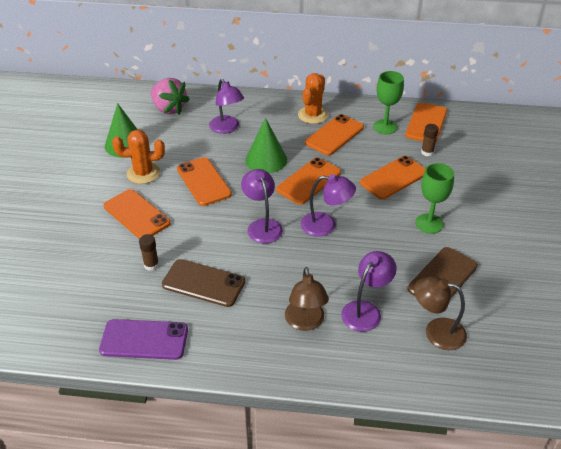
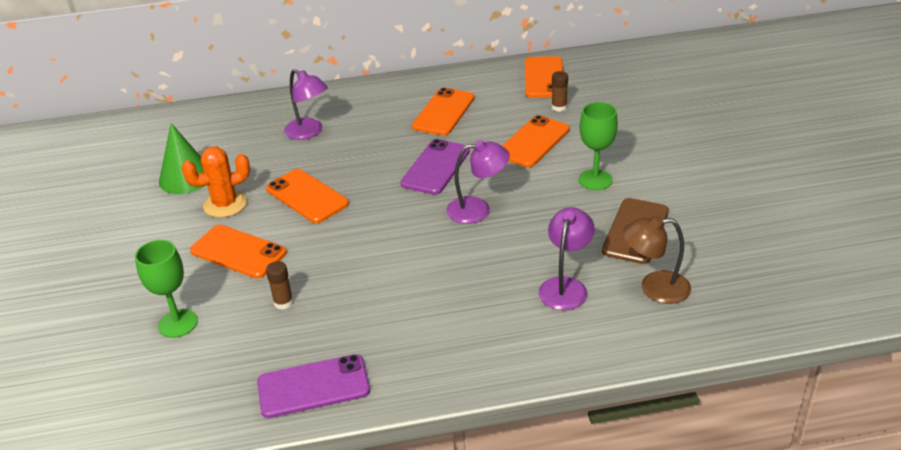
camera: 15 degrees left, 5 degrees down
(169, 109) = (224, 126): pink strawberry -> none
(203, 283) = (359, 306): brown phone -> none
(262, 226) = (402, 227): purple lamp -> none
(266, 159) = (373, 156): green cone -> none
(305, 322) = (501, 317): brown lamp -> none
(308, 181) = (435, 167): orange phone -> purple phone
(313, 115) = (408, 96): orange cactus -> none
(385, 127) = (498, 91): green goblet -> green goblet (178, 323)

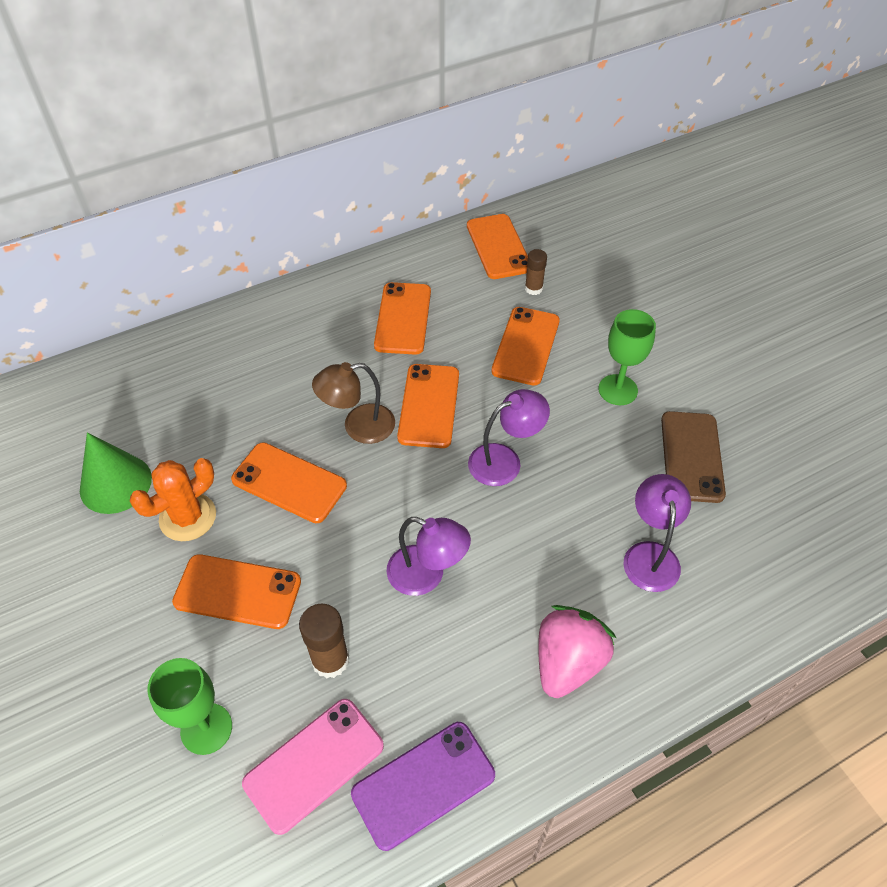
camera: 20 degrees left, 15 degrees up
(241, 358) = (314, 764): none -> pink phone
(283, 302) = (330, 660): brown glue stick -> brown glue stick, size x1.53
(309, 132) = (249, 379): purple lamp -> purple lamp (427, 575)
(435, 167) = (429, 406): purple phone -> orange phone
(462, 338) = (567, 662): none -> pink strawberry
(654, 288) = (745, 535): brown lamp -> brown lamp (358, 427)

